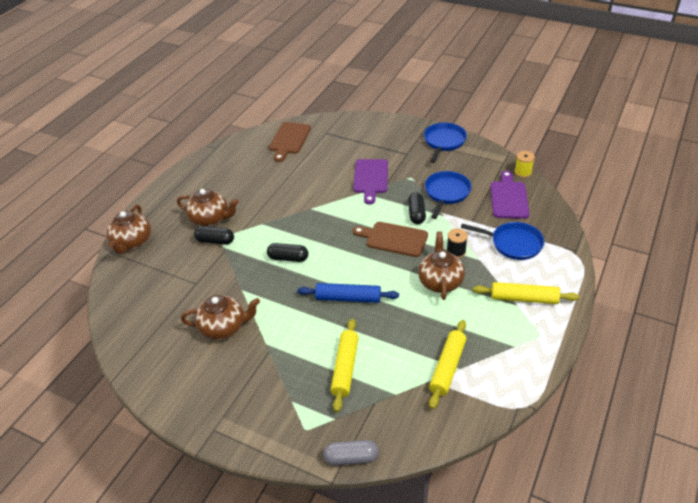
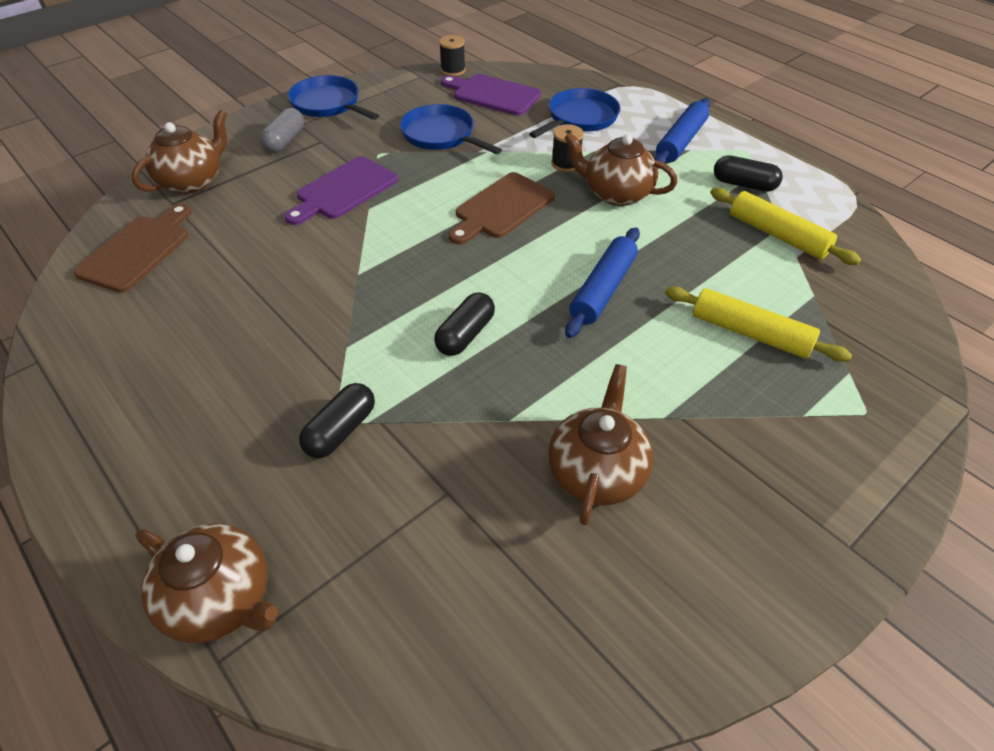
camera: 70 degrees left, 5 degrees up
(210, 219) = (265, 423): brown teapot -> brown teapot (193, 181)
(289, 140) = (138, 250): brown cutting board -> brown cutting board turned 105 degrees counterclockwise
(351, 458) = (925, 374): grey capsule -> grey capsule (285, 141)
(370, 178) = (343, 190): purple cutting board -> purple cutting board turned 105 degrees clockwise
(416, 214) = (463, 172): black capsule -> black capsule (744, 184)
(523, 172) = (453, 70): yellow spool -> black spool
(524, 298) = (680, 141): yellow rolling pin -> blue rolling pin

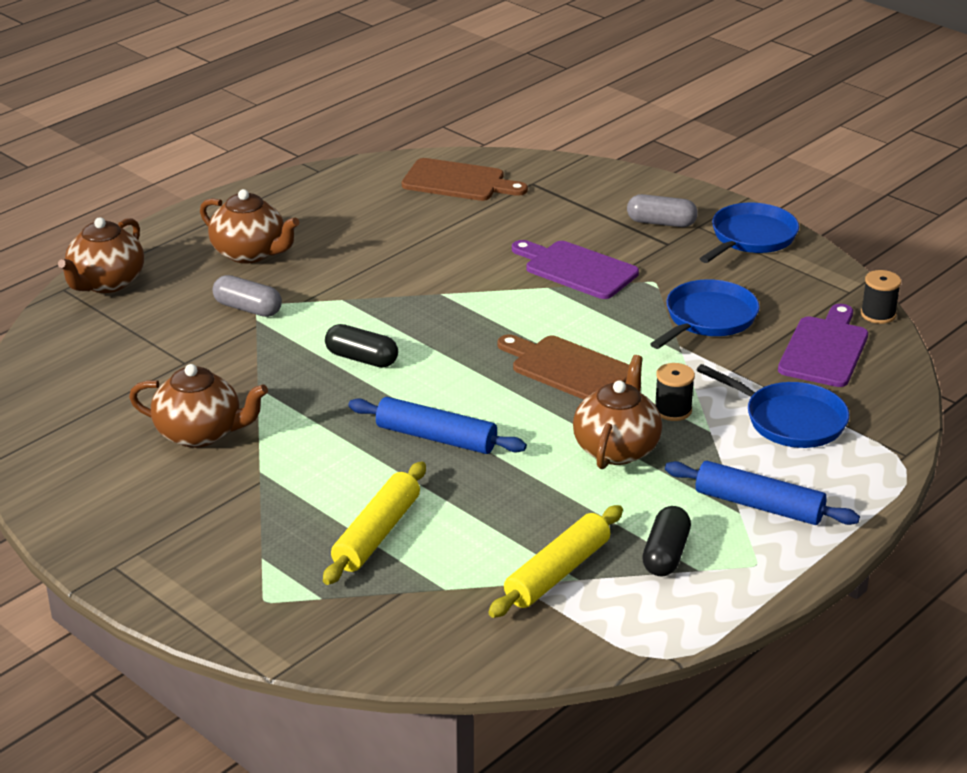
camera: 85 degrees right, 15 degrees down
(193, 181) = (571, 186): brown teapot -> brown teapot (250, 253)
(341, 430) = (248, 308): black capsule -> grey capsule

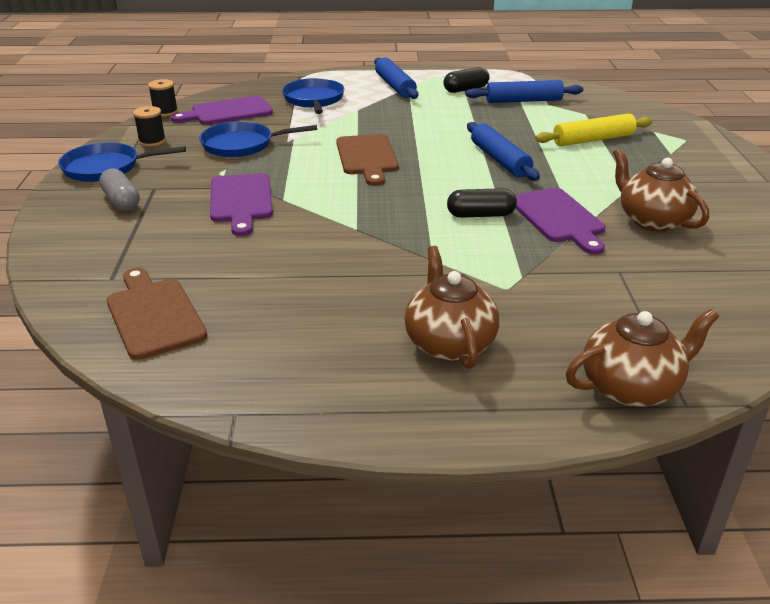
camera: 135 degrees left, 0 degrees up
(248, 308) = (517, 290): grey capsule -> none
(289, 391) = (558, 218): none -> purple cutting board
(362, 358) = (480, 215): black capsule -> black capsule turned 75 degrees counterclockwise
(557, 573) = (523, 101): yellow rolling pin -> blue rolling pin
(616, 448) = (414, 121): brown teapot -> none
(673, 410) = (355, 122): black spool -> black spool (152, 141)

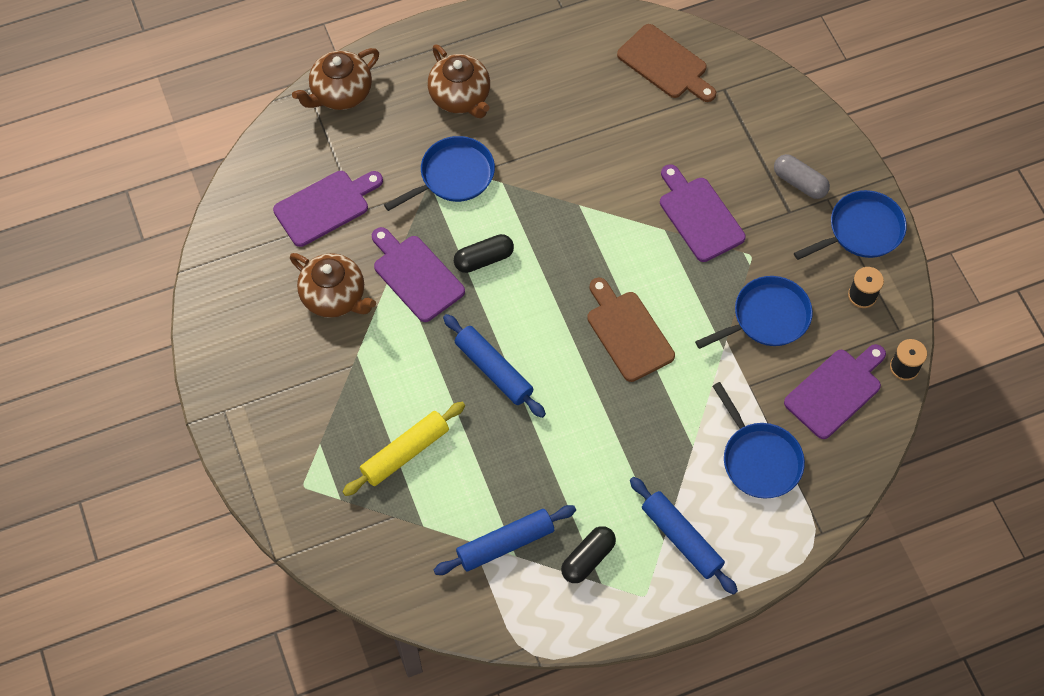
camera: 160 degrees right, 30 degrees up
(489, 276) = (453, 176): none -> blue pan
(660, 283) = (325, 206): none -> purple cutting board

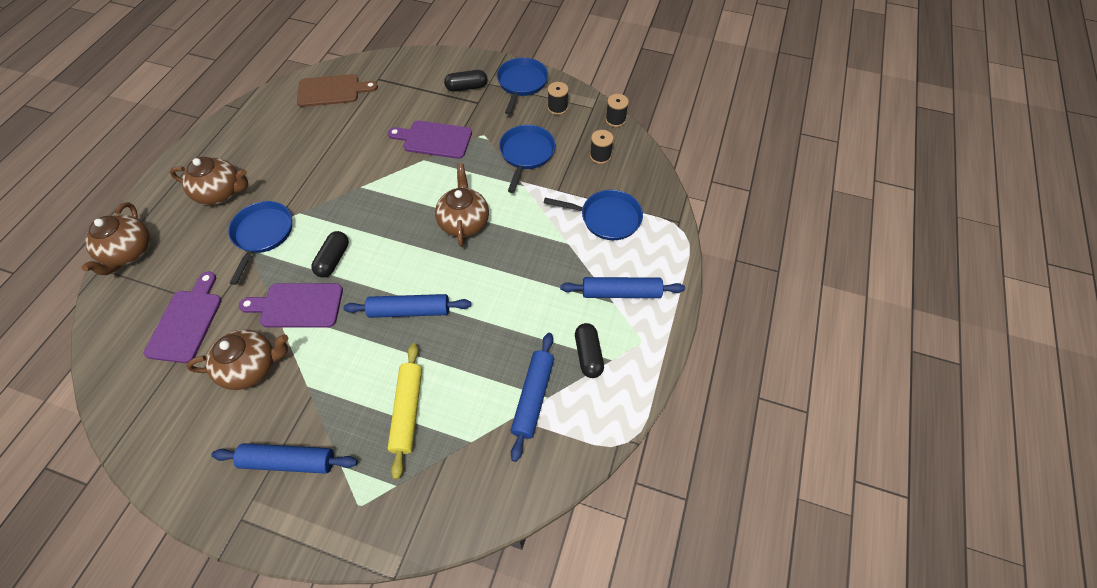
camera: 50 degrees left, 5 degrees down
(290, 402) = (289, 461): none -> blue rolling pin
(628, 332) = (464, 222): brown cutting board -> brown teapot
(799, 183) = (467, 87): grey capsule -> black capsule
(836, 391) = (600, 156): purple cutting board -> black spool

